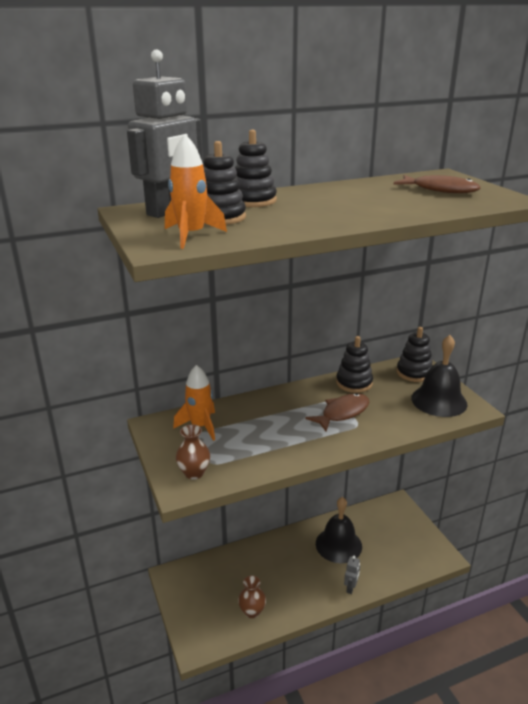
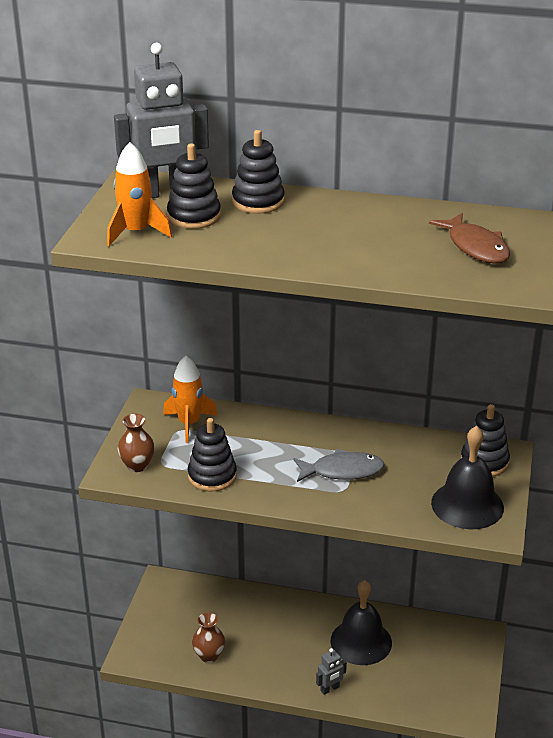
camera: 35 degrees right, 5 degrees up
(342, 413) = (342, 471): brown fish -> grey fish
(354, 383) = (398, 444): black stacking toy -> black stacking toy (212, 476)

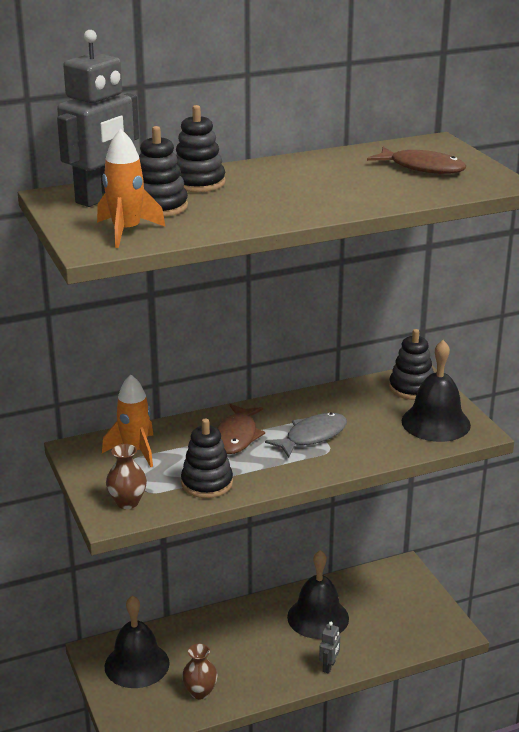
camera: 35 degrees left, 5 degrees down
(183, 608) = (137, 664): none -> black bell
(281, 444) = (237, 436): none -> brown fish

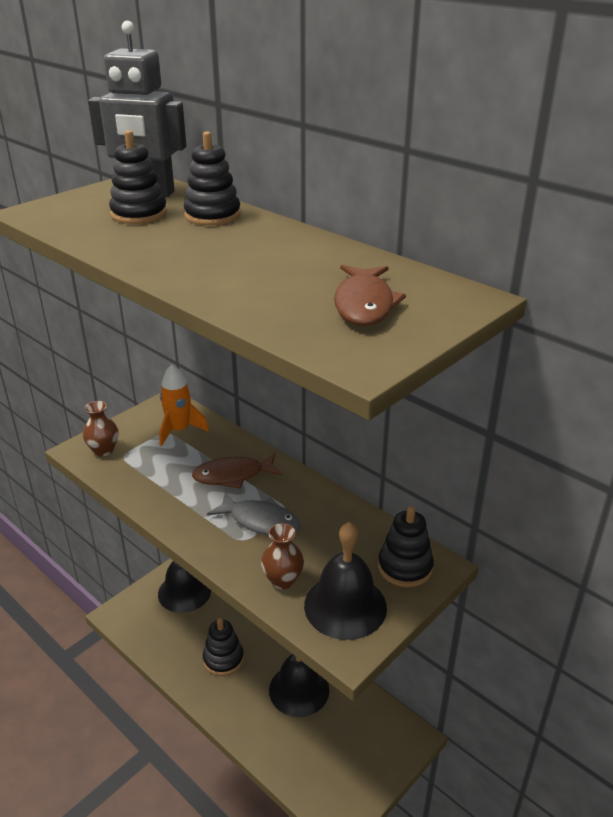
camera: 65 degrees right, 5 degrees up
(126, 231) = (71, 215): orange rocket -> none
(200, 692) = (170, 642): brown vase -> brown vase (283, 580)
(207, 483) = (149, 482): black stacking toy -> black stacking toy (223, 659)
(329, 666) = (238, 722): grey robot -> none

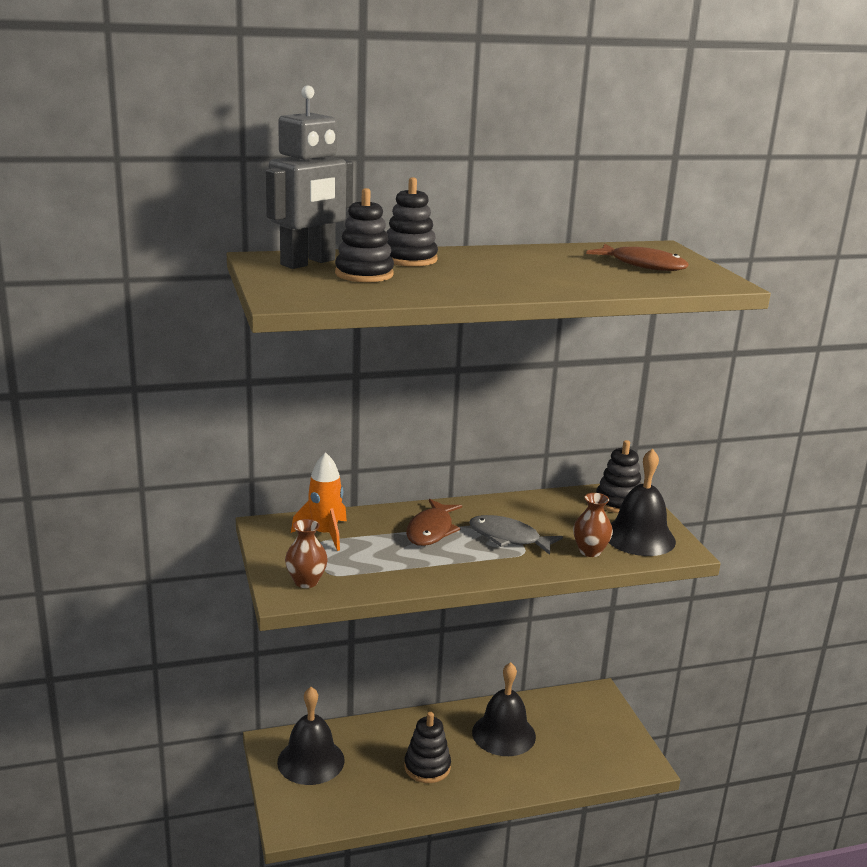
camera: 60 degrees left, 10 degrees down
(260, 521) = (508, 538): grey fish -> grey fish turned 120 degrees counterclockwise

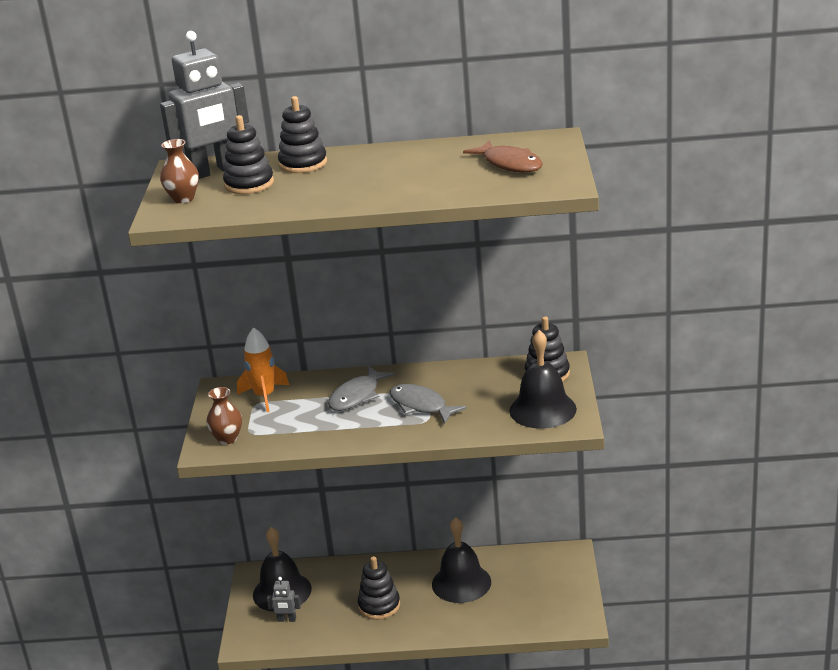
camera: 20 degrees right, 5 degrees up
(329, 793) = (287, 619): none -> grey robot
(431, 530) = (357, 396): brown fish -> grey fish
(590, 551) = (487, 421): brown vase -> brown vase (183, 198)

